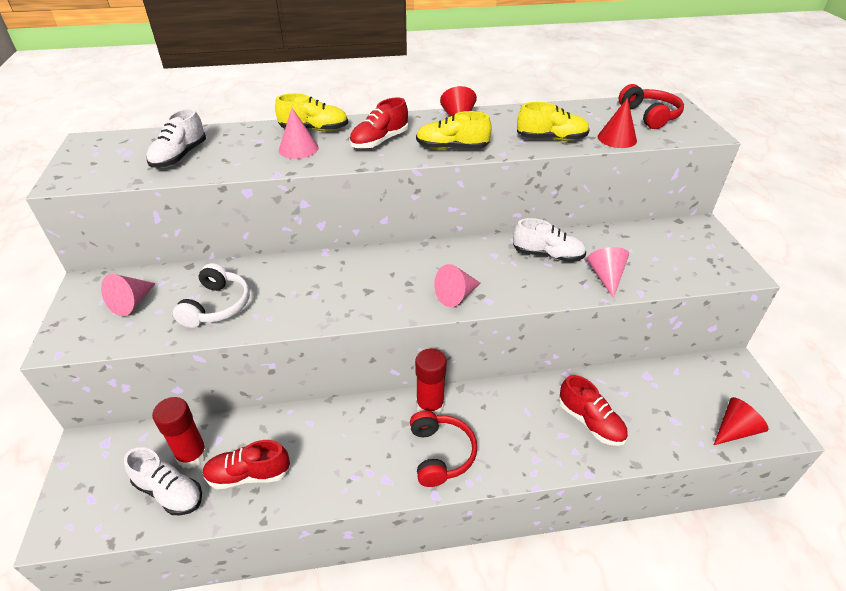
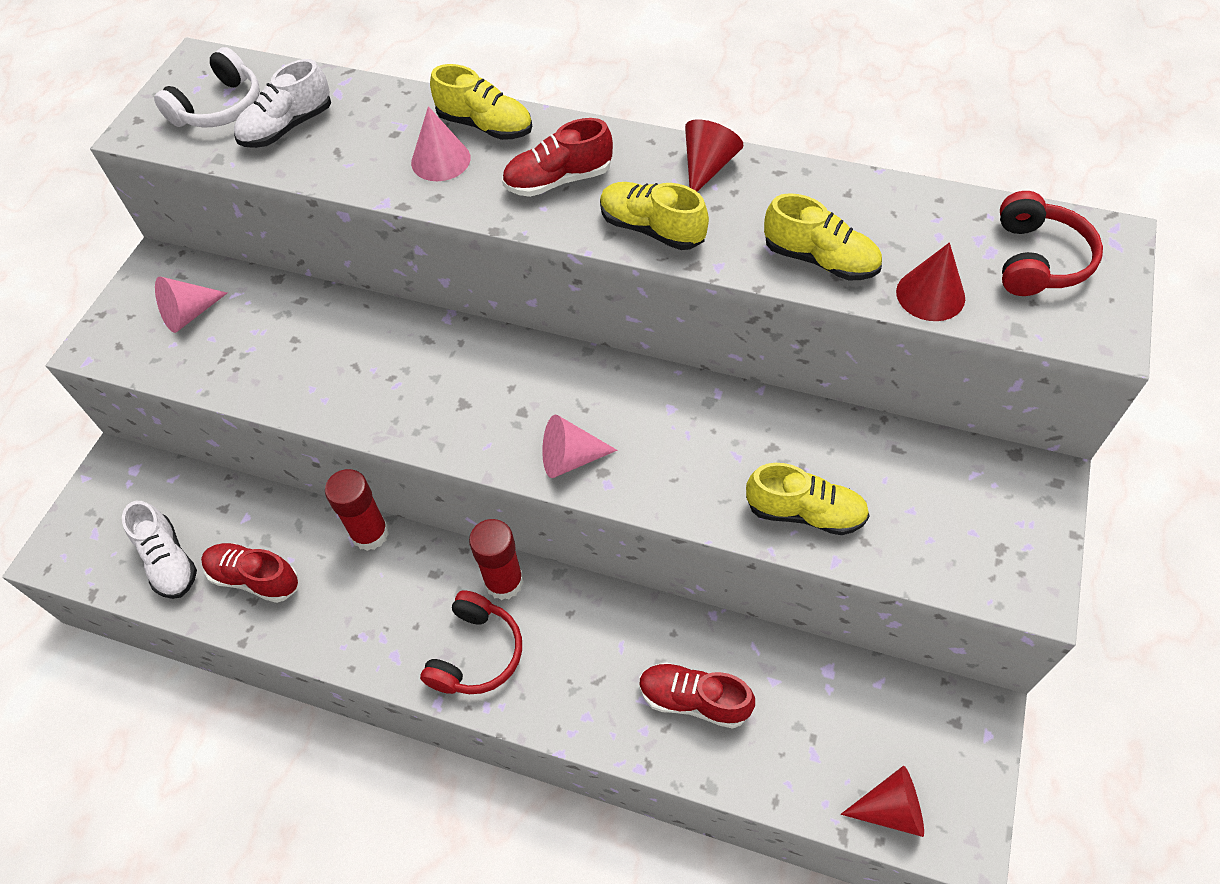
camera: 30 degrees right, 15 degrees up
(192, 455) = (210, 526): red glue stick -> red glue stick (370, 533)
(217, 306) = (276, 356): white headphones -> white headphones (220, 107)
(547, 255) = (747, 439): white shoe -> none
(590, 422) = (694, 700): red shoe -> red shoe turned 120 degrees clockwise
(605, 277) = (805, 512): pink cone -> yellow shoe

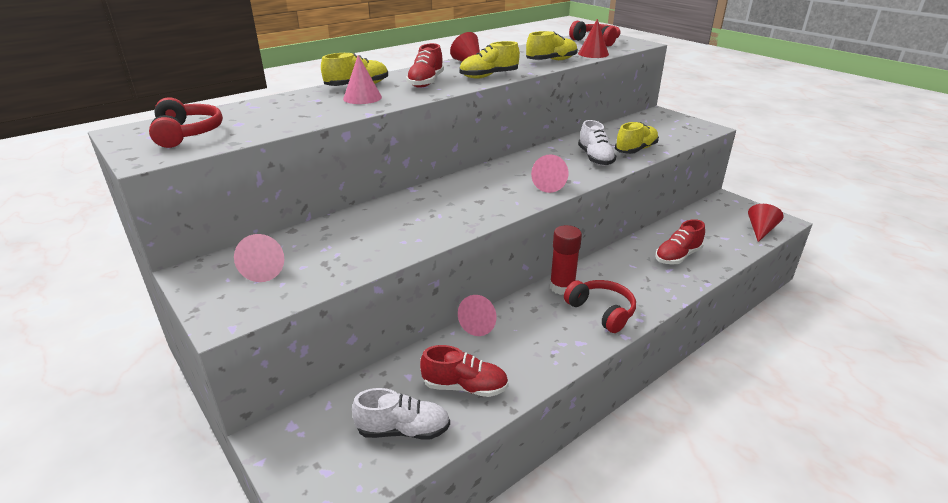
camera: 60 degrees left, 25 degrees down
(220, 107) = (187, 134): white headphones -> red headphones
(255, 578) = (465, 387): red shoe -> red shoe turned 135 degrees counterclockwise
(287, 127) = (252, 121): white shoe -> white shoe (595, 158)
(370, 533) = (480, 324): red glue stick -> pink cone

